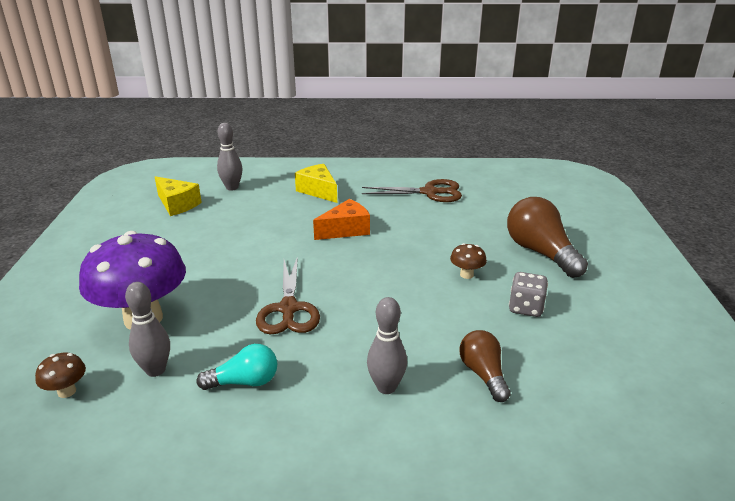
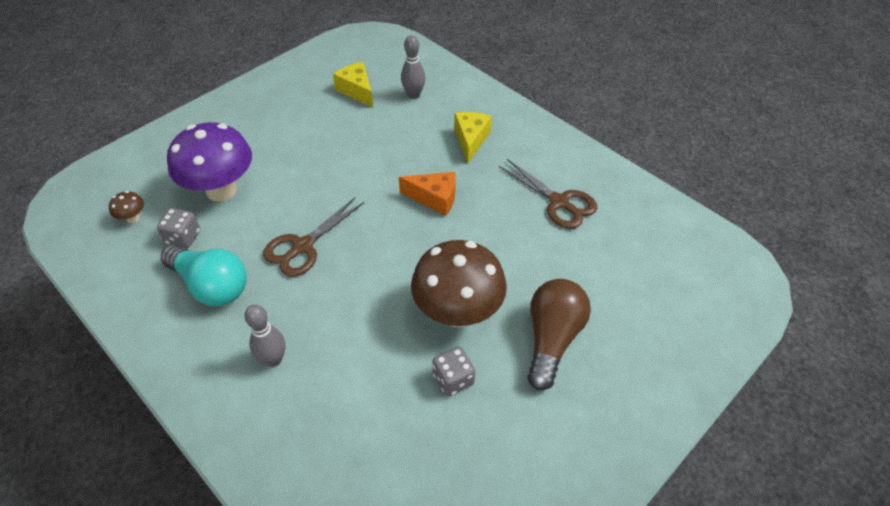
camera: 45 degrees right, 20 degrees up
(155, 370) = (183, 237): grey bowling pin -> grey dice
(177, 204) = (357, 91): yellow cheese -> yellow cheese turned 150 degrees clockwise
(244, 382) = (211, 285): turquoise light bulb -> turquoise light bulb, size x1.67
(466, 275) = (458, 312): brown mushroom -> brown mushroom, size x2.48
(483, 374) = (340, 405): brown light bulb -> none

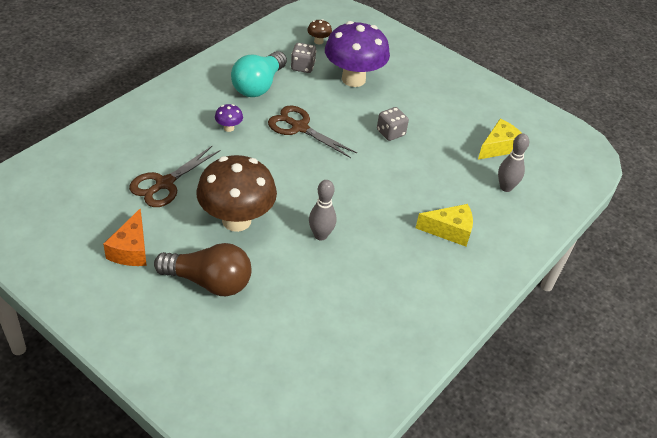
camera: 80 degrees right, 5 degrees down
(273, 359) = (194, 122): grey bowling pin -> grey bowling pin (320, 235)
(292, 319) = (229, 128): none -> purple mushroom
(434, 198) = (364, 204): orange cheese -> orange cheese (131, 250)
(453, 379) = (172, 217): grey dice -> grey dice (390, 133)
(559, 202) = (373, 298): brown scissors -> brown scissors (164, 184)

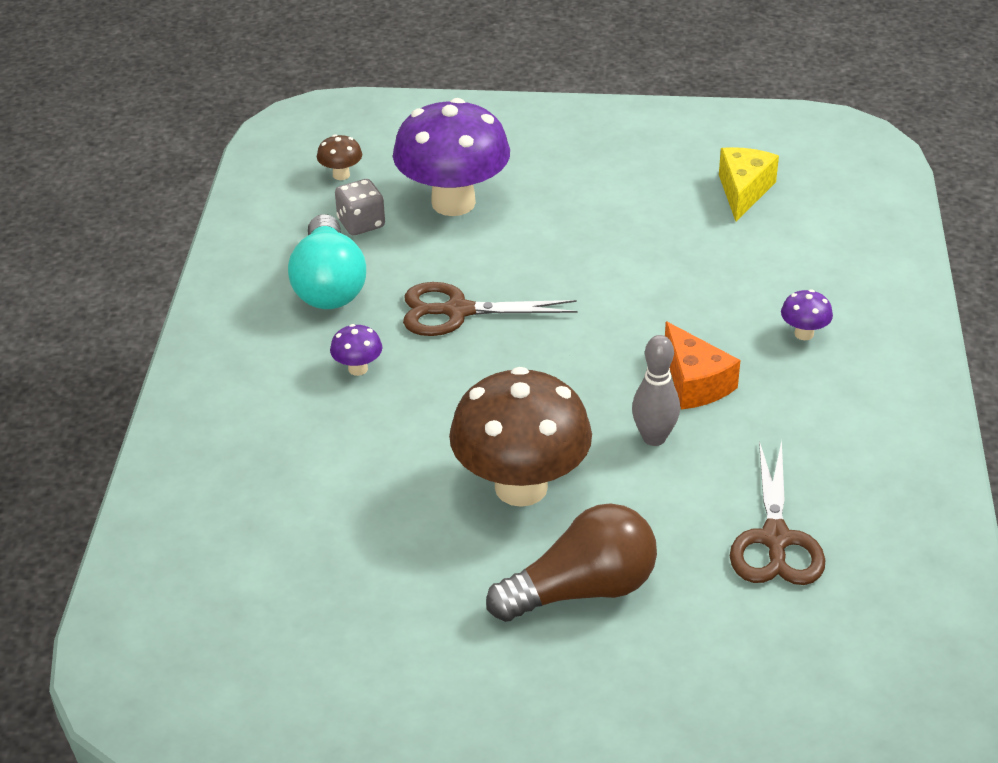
camera: 30 degrees left, 5 degrees down
(131, 250) = (422, 618): orange cheese -> orange cheese (695, 383)
(164, 184) = (359, 500): brown scissors -> brown scissors (775, 539)
(390, 133) = (588, 249): grey dice -> none
(449, 231) = (804, 334): yellow cheese -> purple mushroom
(506, 187) = (808, 238): grey bowling pin -> none

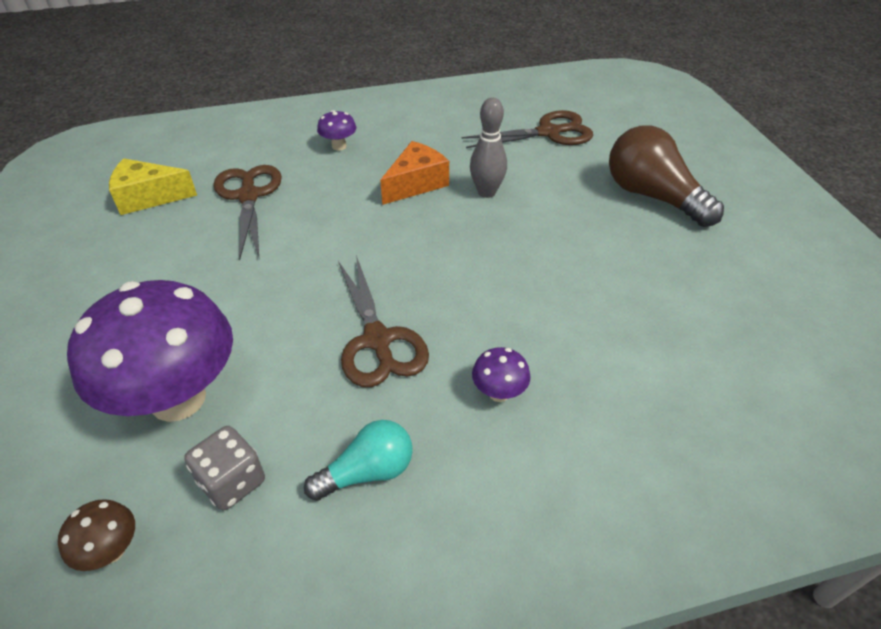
camera: 110 degrees left, 5 degrees up
(329, 285) = (367, 472): turquoise light bulb -> turquoise light bulb, size x0.60
(521, 487) = (580, 244): brown mushroom -> none
(719, 256) = (249, 196): none -> brown scissors

